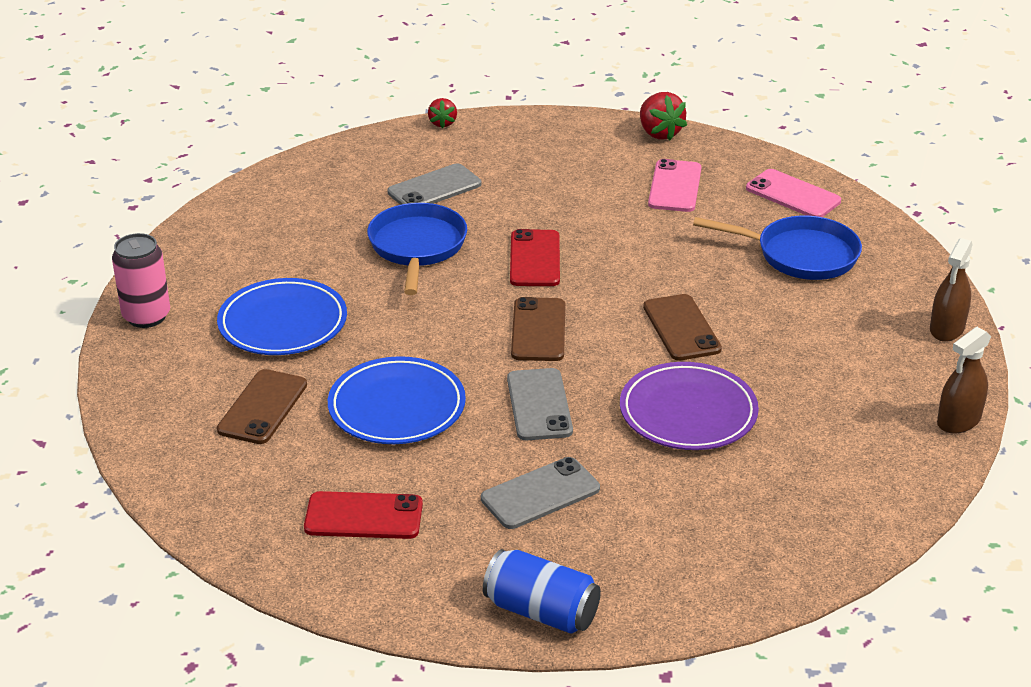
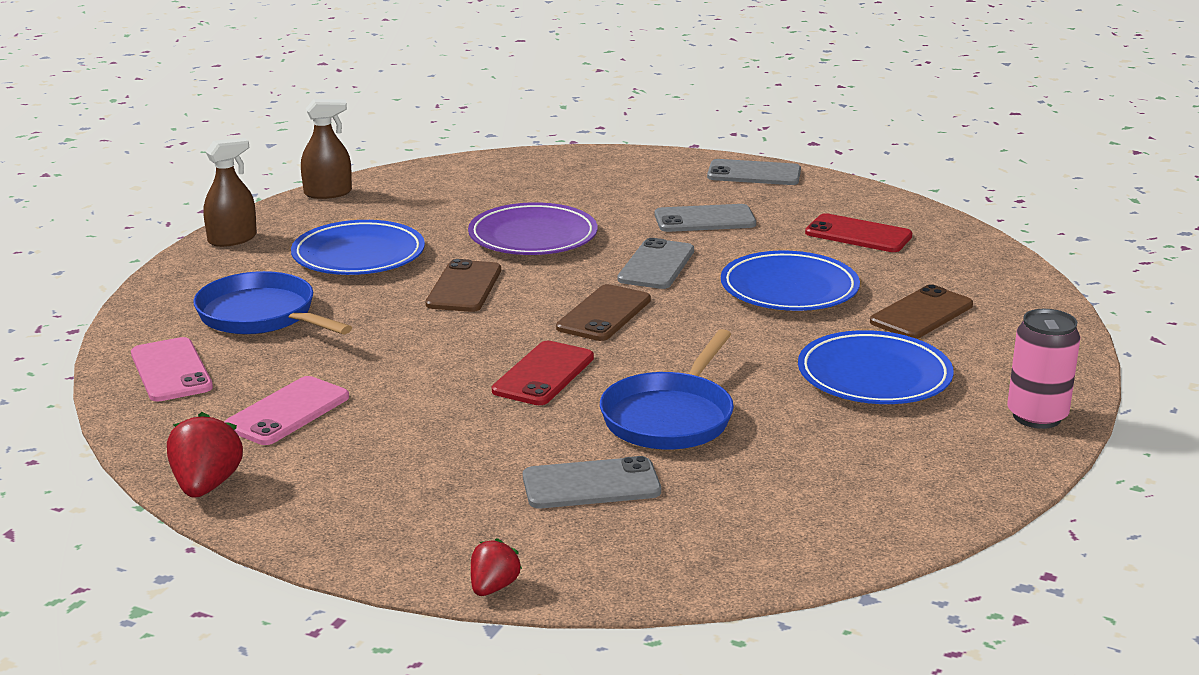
camera: 155 degrees left, 10 degrees down
(541, 611) = (754, 174): blue can -> grey phone
(814, 340) = (358, 255): none -> blue plate

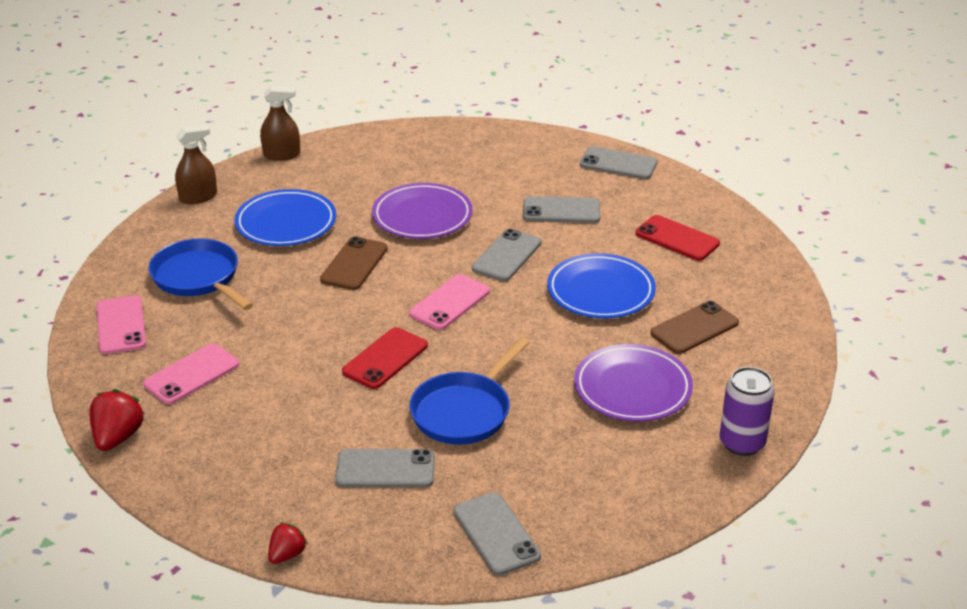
camera: 10 degrees right, 10 degrees up
(603, 314) = (450, 302): brown phone -> pink phone
(769, 537) = (496, 534): none -> grey phone
(874, 376) = (632, 388): blue plate -> purple plate
(1037, 416) = (742, 443): pink can -> purple can

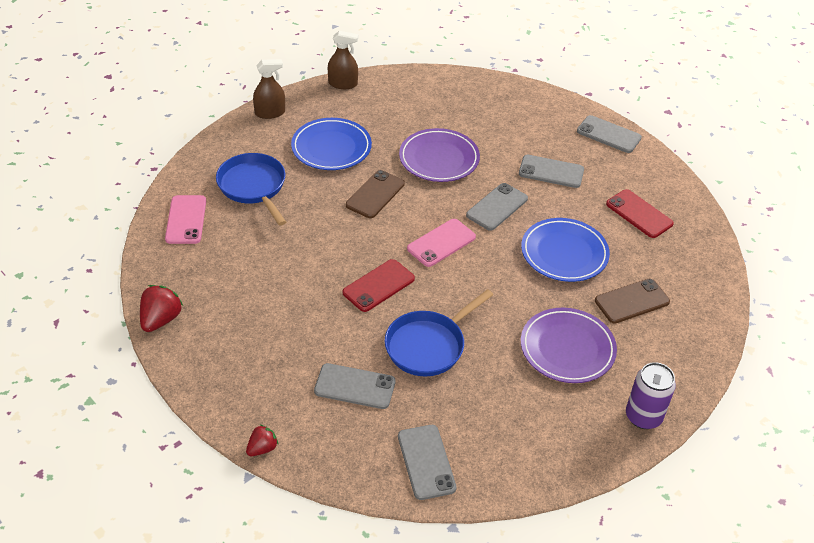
camera: 10 degrees right, 10 degrees up
(191, 374) = (228, 273): pink phone -> none

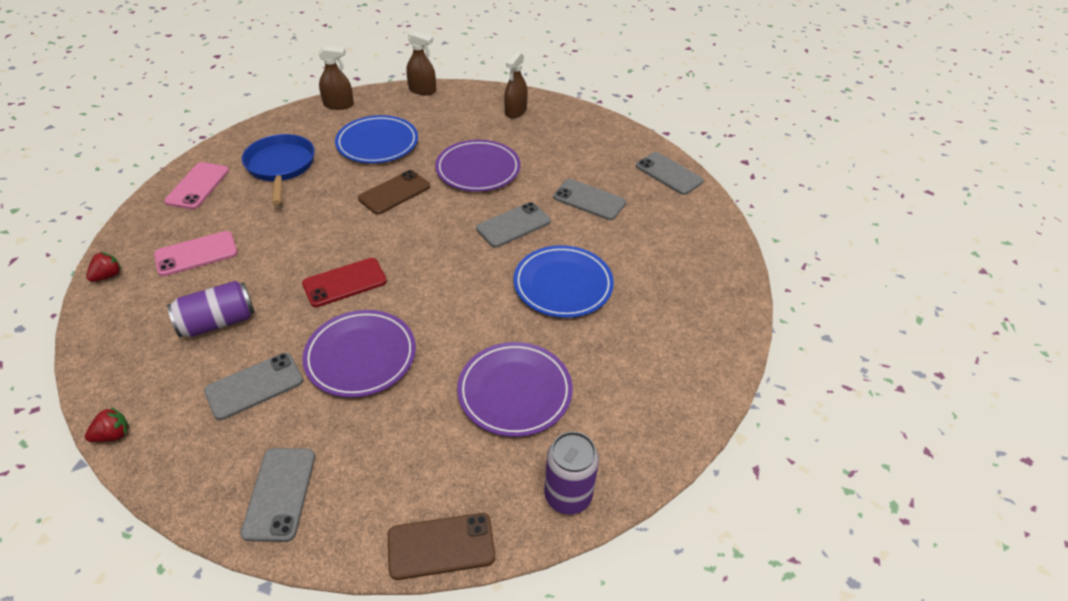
camera: 15 degrees right, 0 degrees up
(161, 319) = (108, 276): red strawberry -> red strawberry, size x0.62
(289, 341) = (218, 322): none -> purple can
(355, 386) = (254, 386): grey phone -> grey phone turned 60 degrees counterclockwise
(428, 345) = (361, 356): blue pan -> purple plate
(441, 243) = (435, 251): pink phone -> pink phone (196, 254)
(443, 93) = (515, 111): none -> brown spray bottle
(632, 301) = (616, 352): brown phone -> brown phone (441, 546)
(639, 214) = (667, 258): red phone -> none

